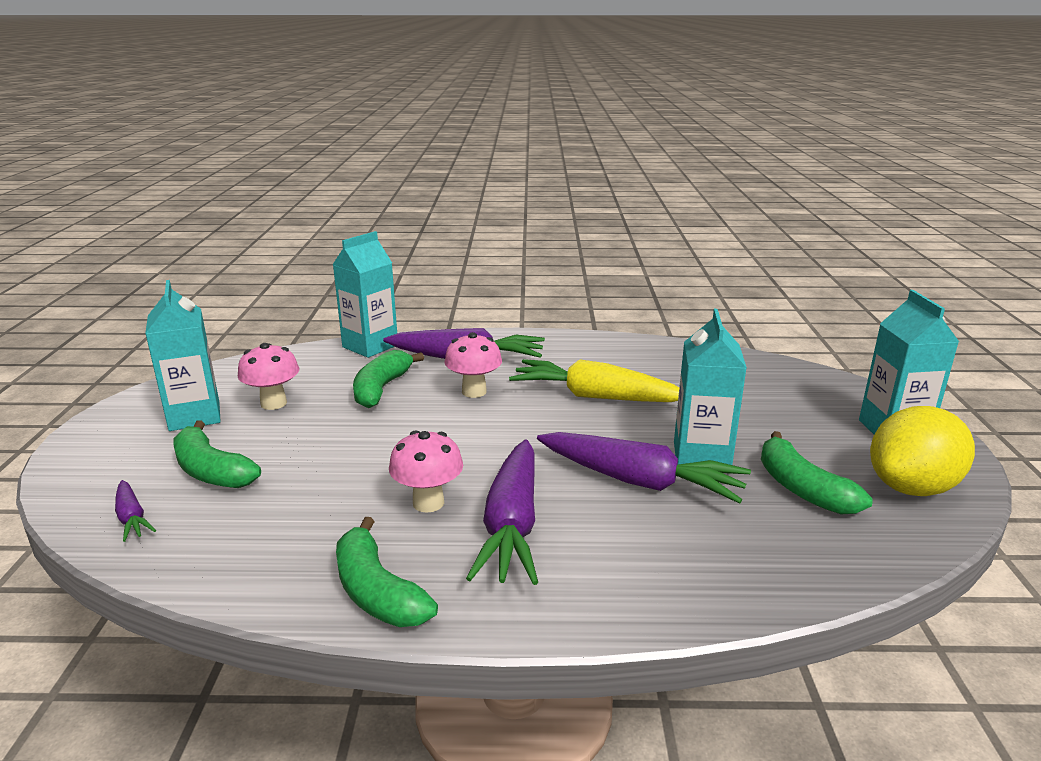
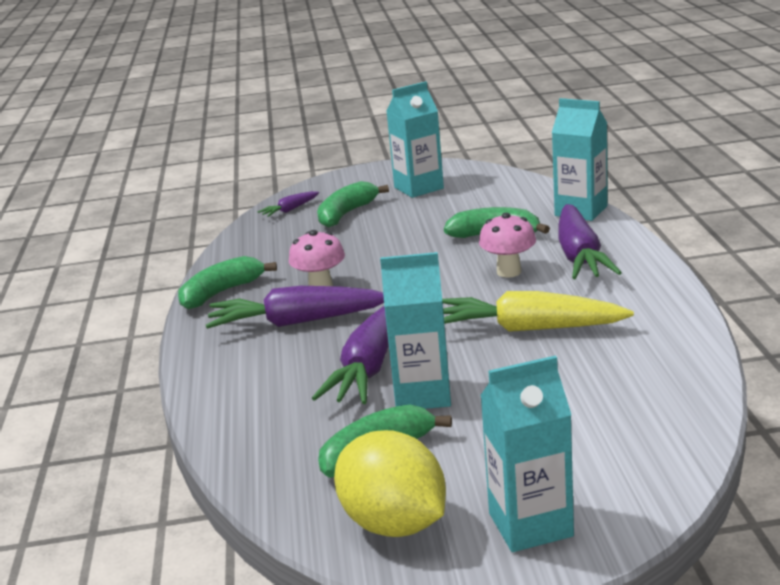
camera: 85 degrees right, 0 degrees up
(273, 403) = (449, 205): pink mushroom -> none
(594, 396) = (528, 328): yellow carrot -> yellow carrot turned 90 degrees counterclockwise

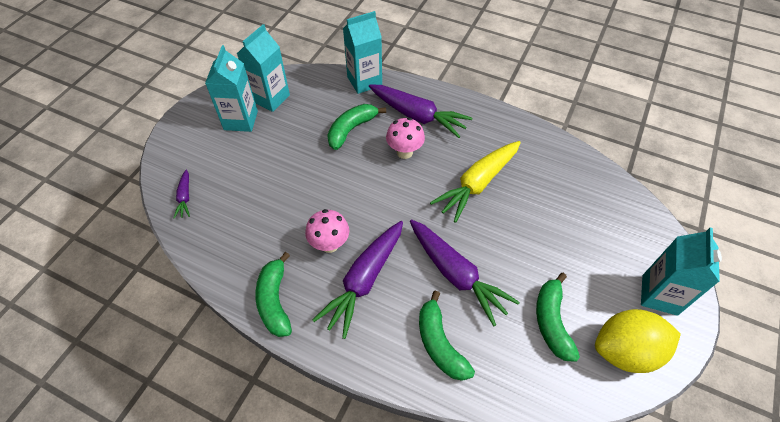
camera: 60 degrees left, 30 degrees up
(346, 214) = (233, 173): green banana -> green banana (440, 343)
(422, 394) = (508, 268): turquoise carton -> turquoise carton (270, 98)

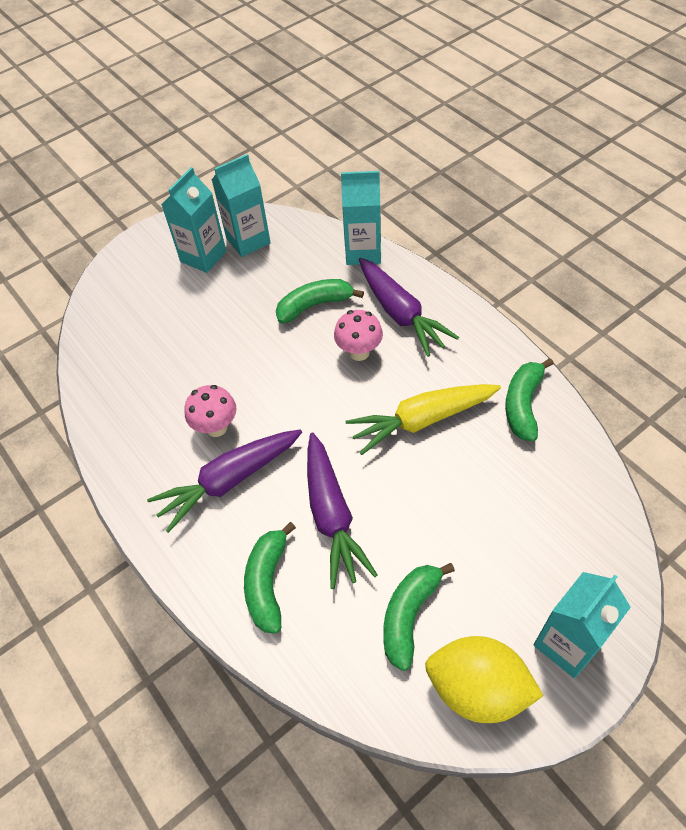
camera: 30 degrees right, 0 degrees up
(185, 197) = (104, 323): purple carrot -> none
(275, 301) = (129, 465): green banana -> green banana (523, 405)

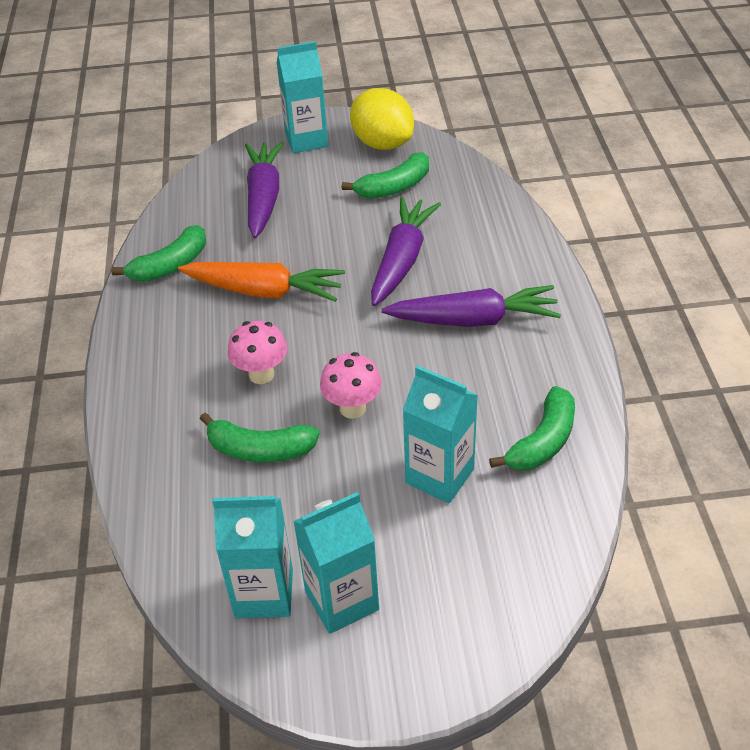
camera: 150 degrees left, 10 degrees down
(216, 427) = (458, 370): pink mushroom -> pink mushroom (352, 408)
(267, 583) = (485, 241): green banana -> green banana (542, 441)
(363, 252) = (143, 490): turquoise carton -> turquoise carton (439, 476)
(401, 314) = (182, 393): purple carrot -> purple carrot (263, 197)
(421, 421) = (265, 291): yellow carrot -> orange carrot

